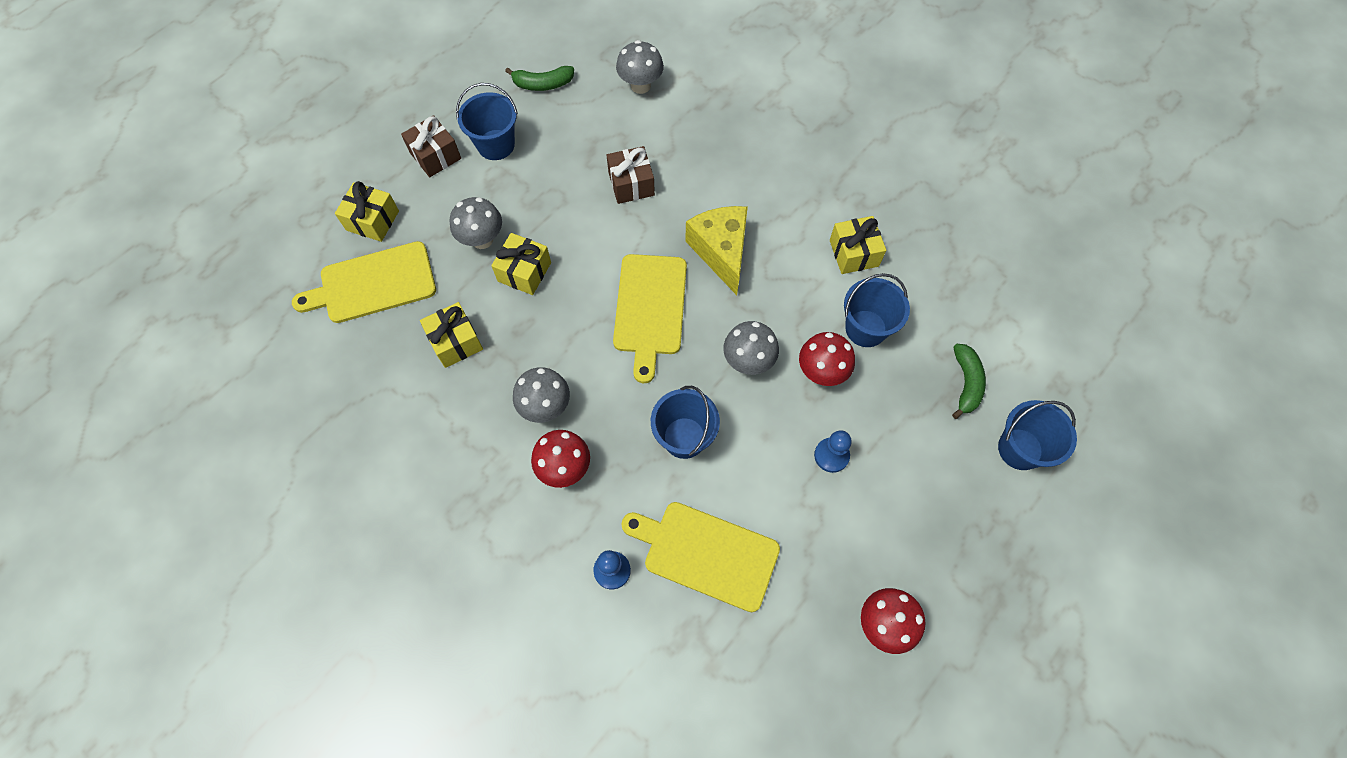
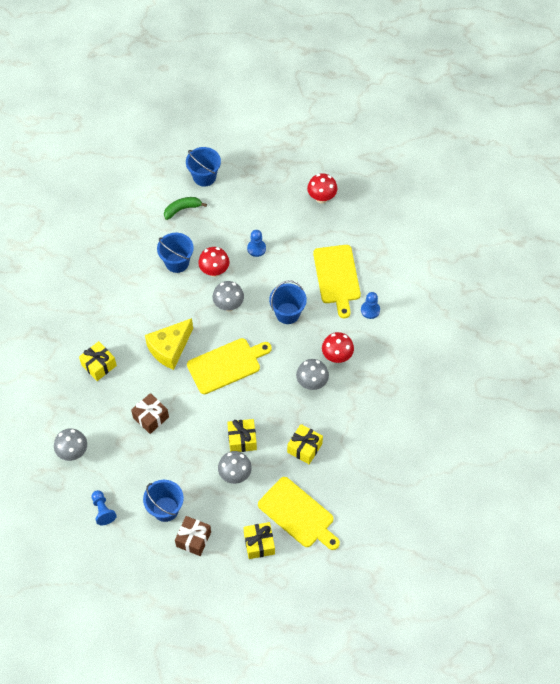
camera: 120 degrees left, 5 degrees down
(543, 84) = (103, 510): green banana -> blue pawn
(854, 253) = (133, 286): yellow gift -> yellow gift (99, 365)

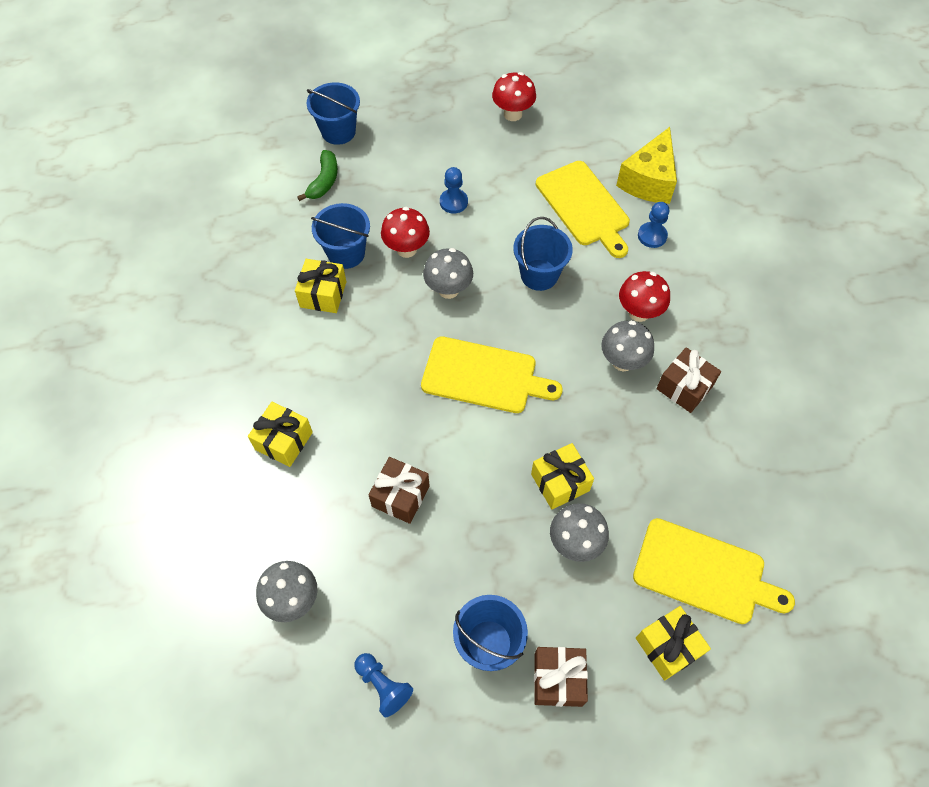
camera: 20 degrees left, 0 degrees up
(170, 349) = (387, 380): yellow cheese -> yellow cheese (649, 181)
(182, 209) = (324, 181): green banana -> green banana turned 150 degrees clockwise
(226, 365) = (484, 376): yellow cutting board -> yellow cutting board turned 60 degrees clockwise
(304, 448) = (660, 462): yellow gift -> yellow gift (323, 294)
(340, 410) = (684, 387): none -> brown gift

